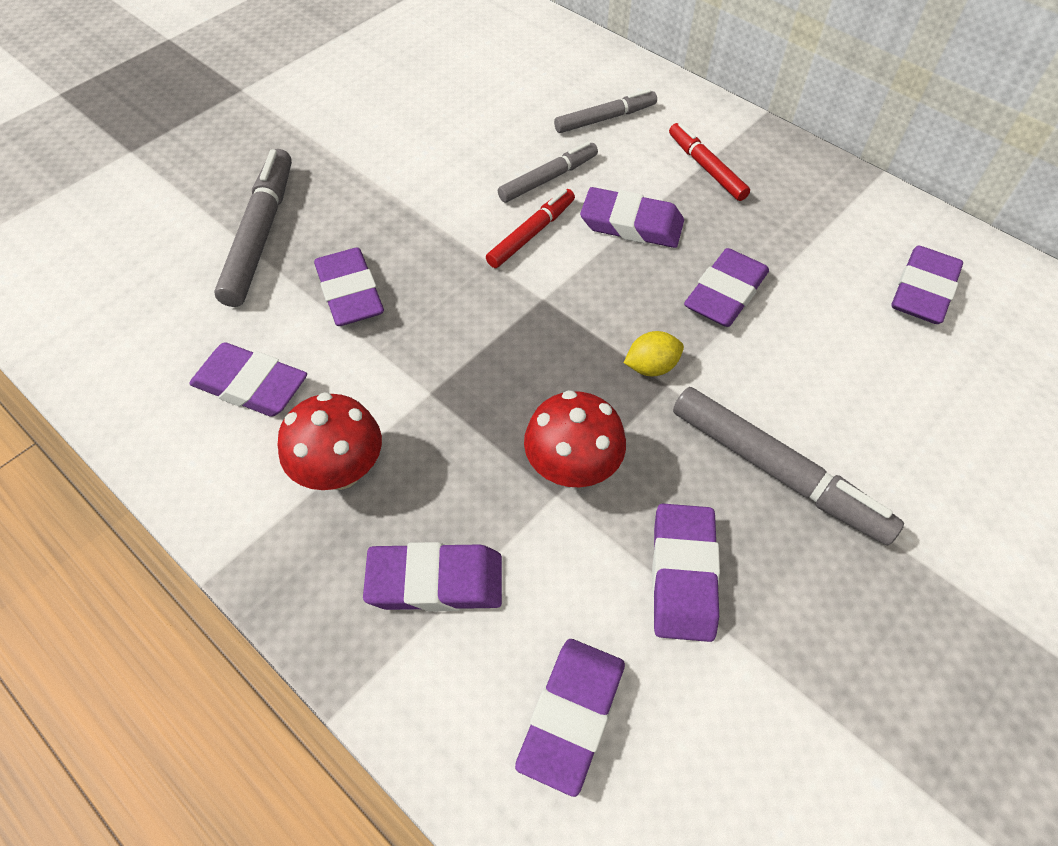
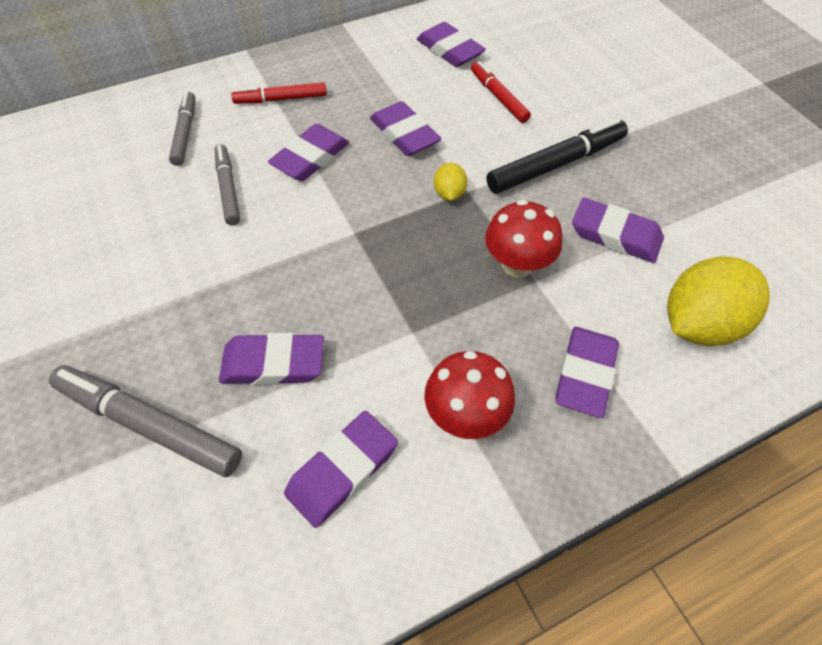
camera: 70 degrees left, 0 degrees up
(531, 234) = (283, 218): red marker -> red marker (498, 97)
(571, 716) = (699, 324): purple eraser -> yellow lemon
(777, 472) = (556, 164): grey marker -> black marker

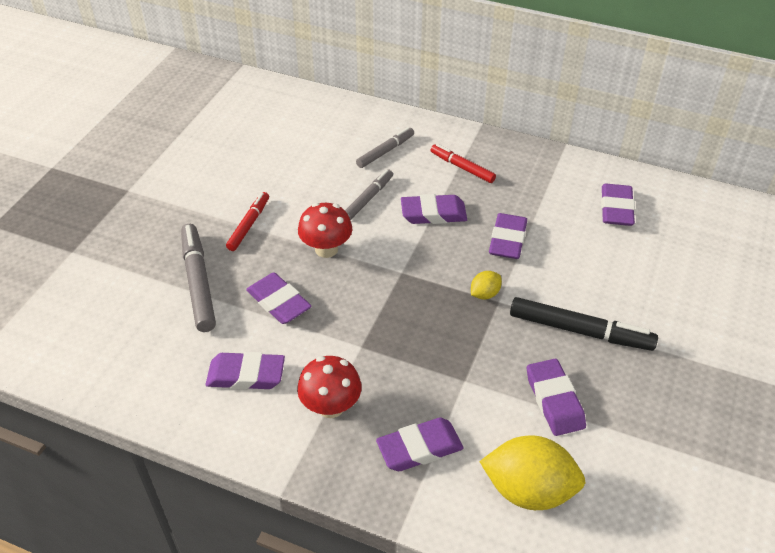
camera: 50 degrees right, 10 degrees down
(498, 97) = (605, 262): red marker -> red marker (249, 225)
(517, 265) = (466, 363): red mushroom -> red mushroom (326, 249)

